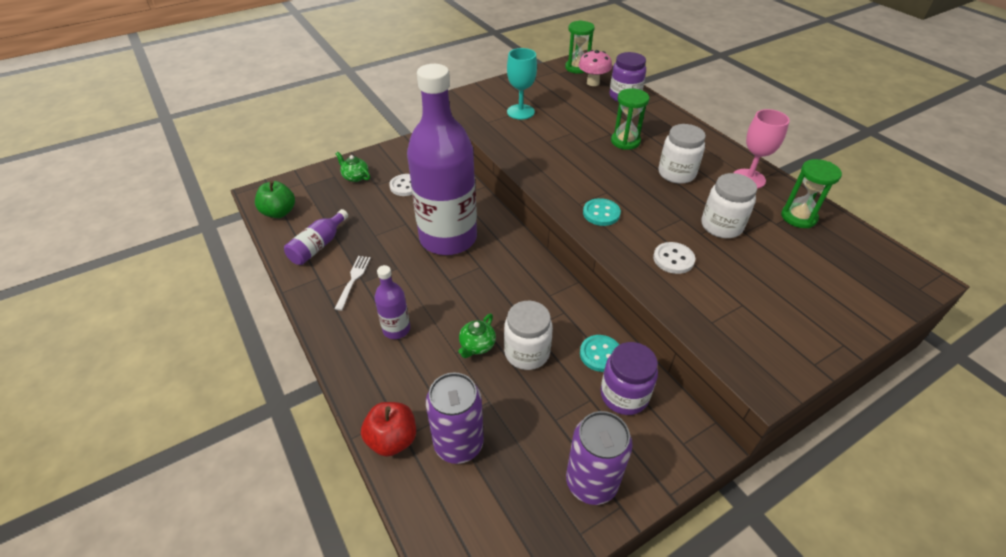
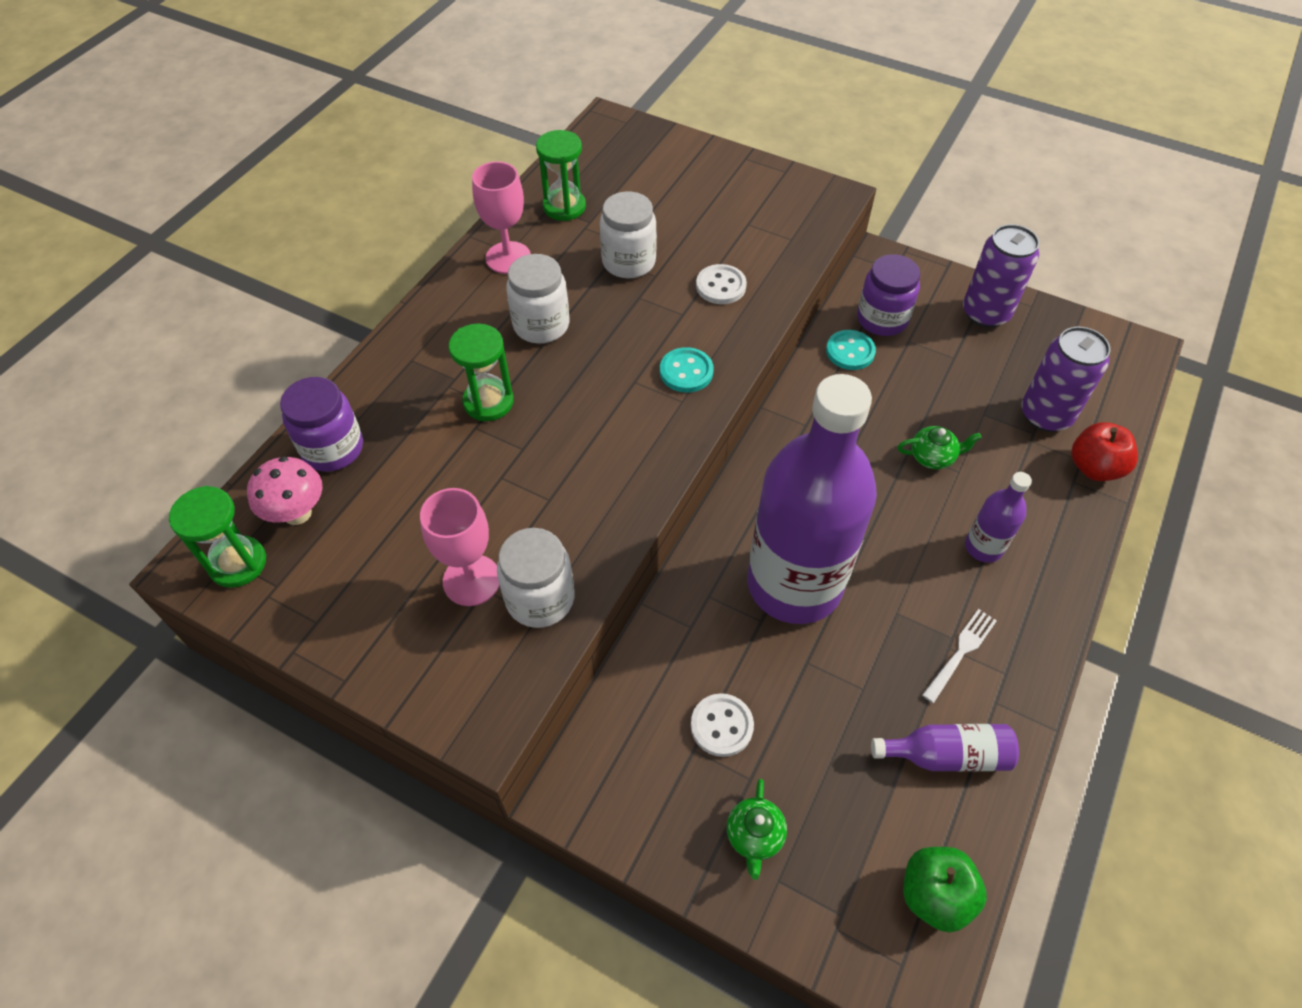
camera: 120 degrees left, 10 degrees up
(353, 280) = (960, 652): white fork -> white fork turned 150 degrees clockwise
(520, 112) = (471, 580): turquoise goblet -> pink goblet
(527, 352) = (902, 410): white jar -> white jar (540, 599)

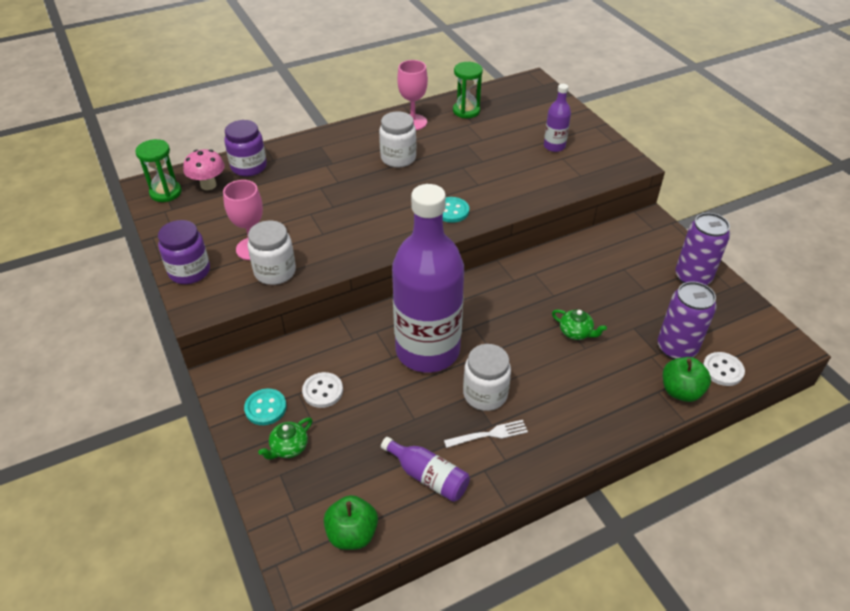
camera: 35 degrees right, 10 degrees down
(488, 402) = (337, 180): green hourglass -> none
(629, 262) = (474, 149): white jar -> white jar (485, 394)
(721, 286) = (514, 180): white button -> white button (722, 370)
(850, 351) = (579, 257): turquoise button -> turquoise button (265, 408)
(882, 319) = (618, 250): purple jar -> purple jar (189, 271)
(983, 547) = (559, 392): purple bottle -> purple bottle (554, 146)
(1094, 467) = (680, 391): red apple -> green apple

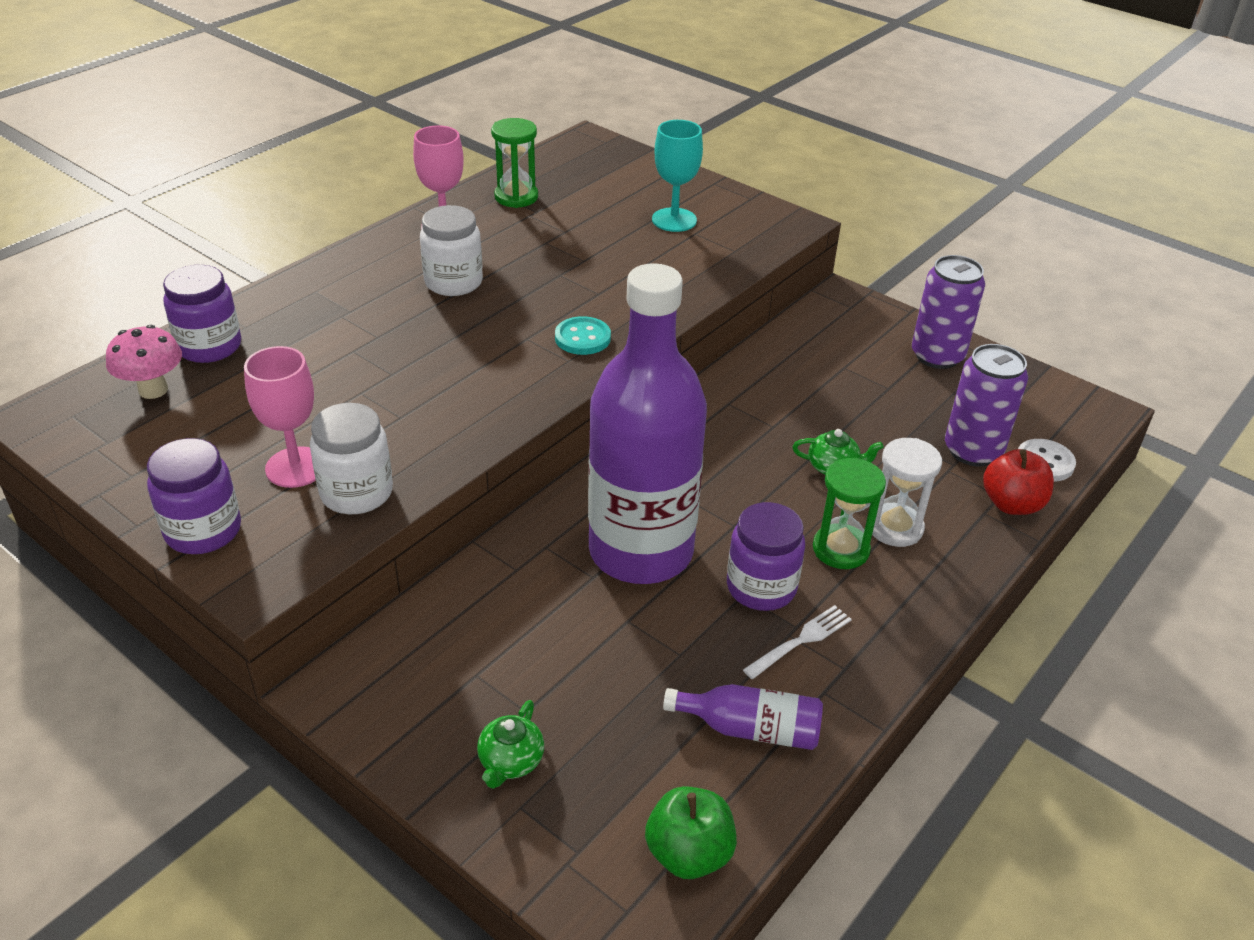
camera: 25 degrees left, 5 degrees down
(165, 192) = (79, 419): green hourglass -> green hourglass (840, 549)
(265, 408) = (435, 714): turquoise button -> none
(323, 391) = (514, 659): white button -> none
(485, 394) = (761, 587): white jar -> purple jar
(554, 146) = (674, 220): purple bottle -> turquoise goblet
(592, 383) = (895, 527): none -> white hourglass
(680, 391) = (1011, 504): green apple -> red apple

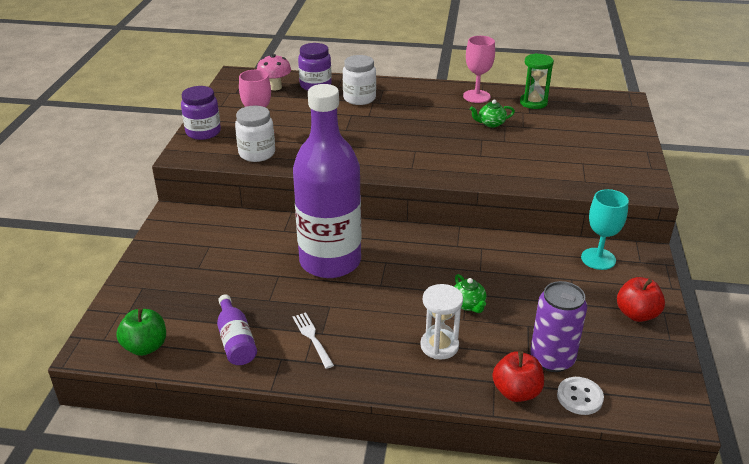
camera: 60 degrees right, 5 degrees down
(453, 282) = (434, 116): white jar -> white jar (359, 98)
(510, 761) = (165, 275): green teapot -> green teapot (491, 123)
(582, 338) = (435, 165): turquoise button -> none
(674, 220) = (585, 152): turquoise goblet -> turquoise goblet (598, 259)
(761, 587) = (340, 310): purple jar -> none
(801, 641) = (312, 338): white fork -> white fork turned 135 degrees counterclockwise
(840, 549) = (399, 330): green hourglass -> none
(937, 356) = (636, 314): purple can -> red apple

